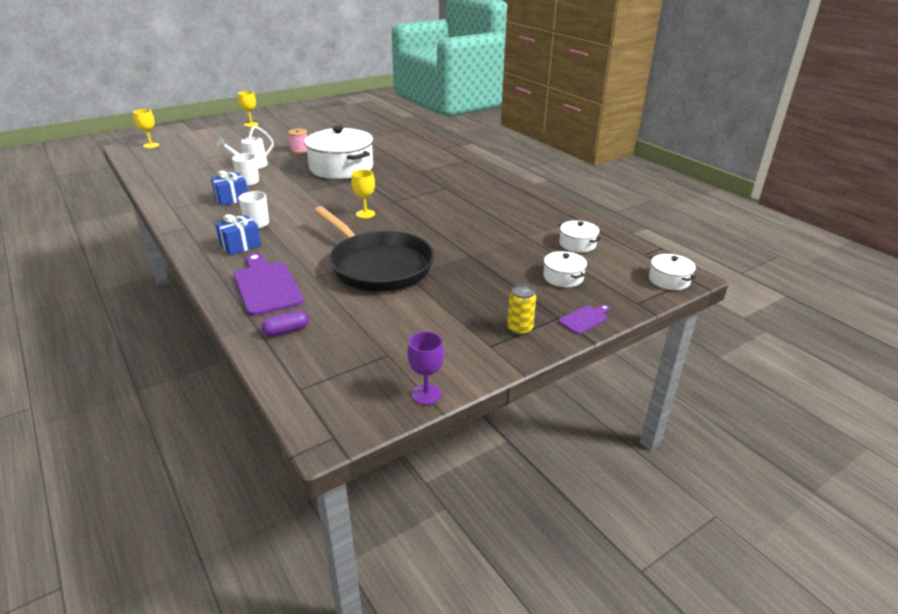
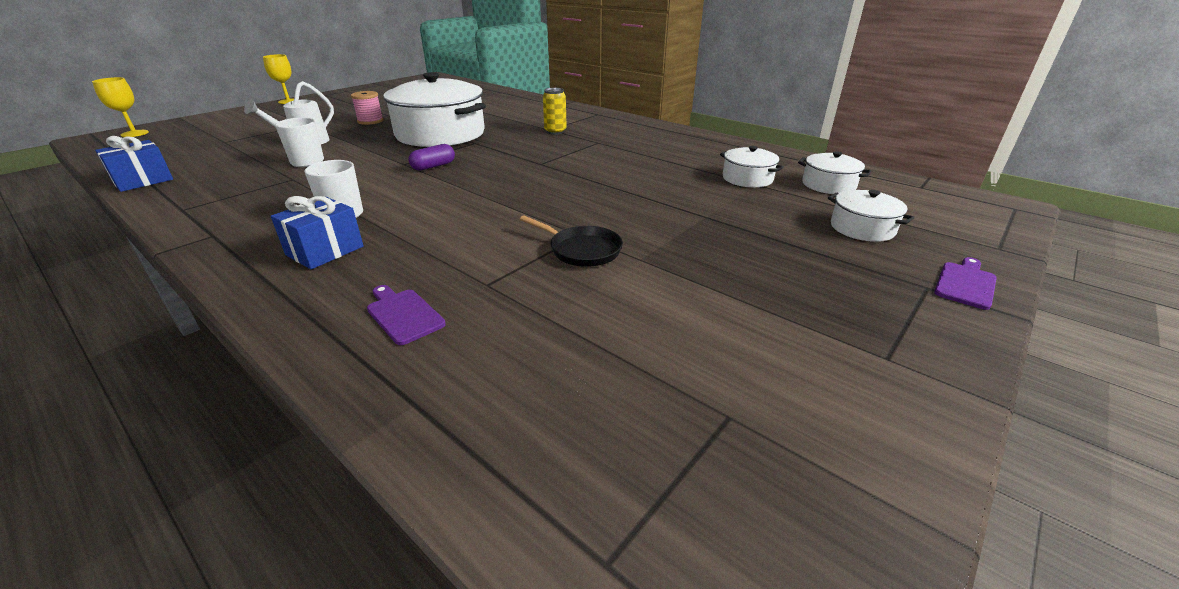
camera: 15 degrees left, 0 degrees up
(232, 199) = (287, 185): blue gift -> blue gift (143, 181)
(266, 286) = (403, 314): purple cutting board -> purple cutting board, size x0.49
(286, 331) = (489, 403): purple capsule -> purple capsule (433, 166)
(365, 214) = (510, 182): yellow goblet -> none
(378, 265) = (581, 250): black pan -> black pan, size x0.42
(426, 394) = (889, 502): purple goblet -> none
(519, 329) = (897, 317): yellow can -> yellow can (555, 131)
(669, 280) = (992, 213): white pot -> white pot (747, 178)

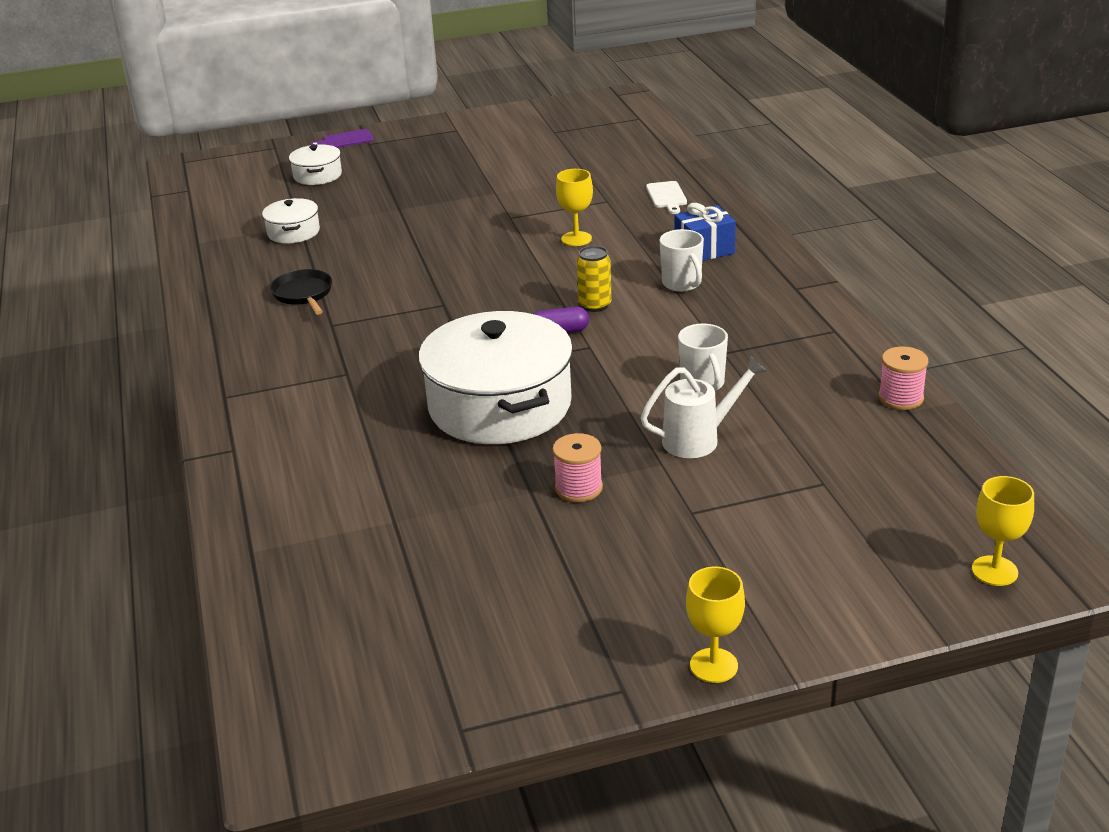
camera: 145 degrees left, 0 degrees up
(143, 181) = (900, 398): blue gift -> pink spool
(403, 314) = (667, 196): purple cutting board -> white cutting board
(482, 230) = (576, 239): none -> yellow goblet
(555, 131) = (347, 364): yellow can -> yellow can (595, 305)
(581, 250) = (523, 207): black pan -> black pan (303, 294)
(828, 185) = (248, 209): white pot -> none

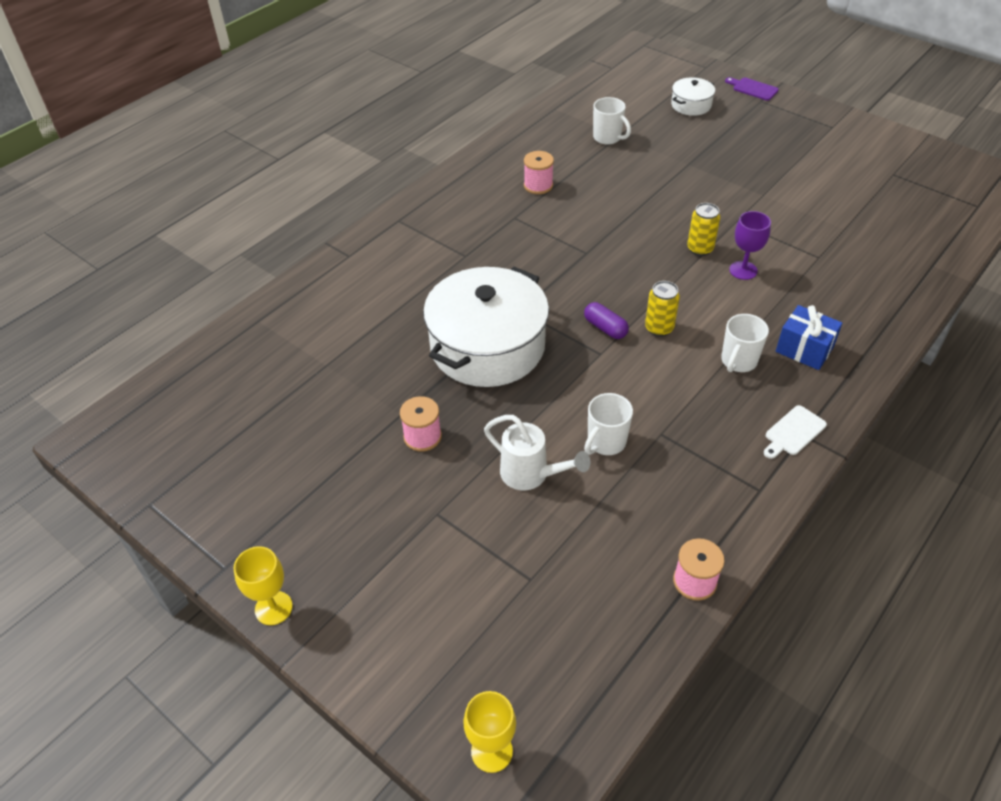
camera: 55 degrees right, 15 degrees up
(293, 232) = (608, 138): white pot -> white mug
(303, 294) = (538, 185): black pan -> pink spool
(521, 247) = (700, 249): none -> yellow can
(576, 239) = (743, 270): yellow goblet -> purple goblet
(667, 196) = (866, 286): white cutting board -> white cutting board (793, 432)

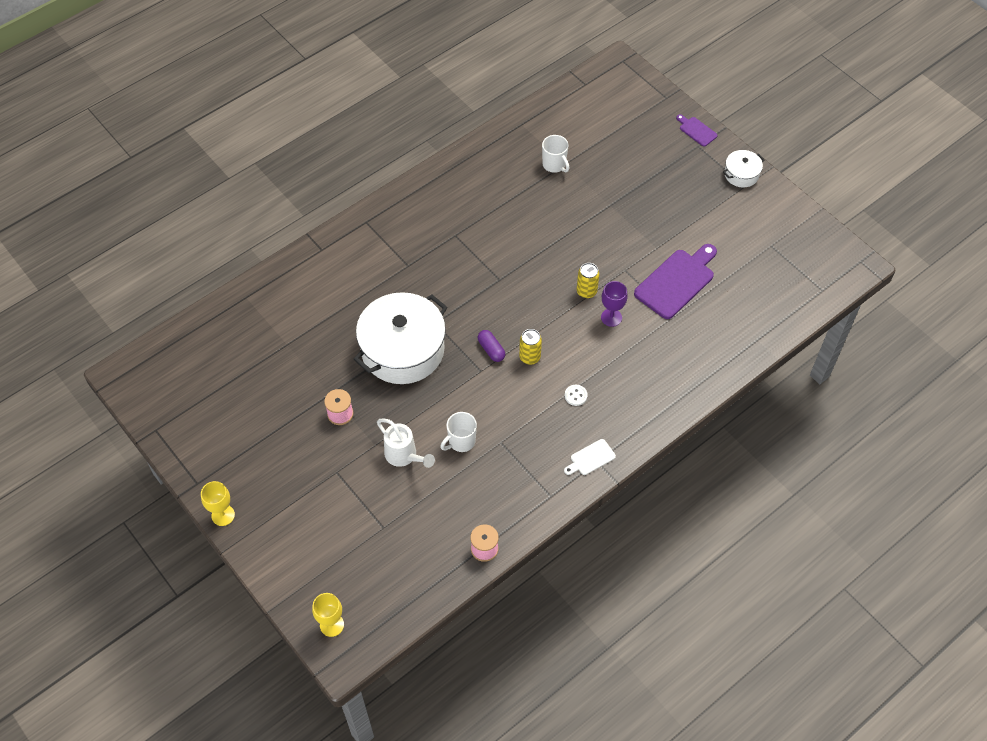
camera: 10 degrees right, 10 degrees up
(538, 185) = (483, 206): pink spool -> none
(691, 105) = (636, 140): white pot -> white pot (741, 174)
(738, 361) = (575, 395): white mug -> white button
(804, 223) = (677, 282): none -> purple cutting board
(804, 349) = (627, 394): blue gift -> none

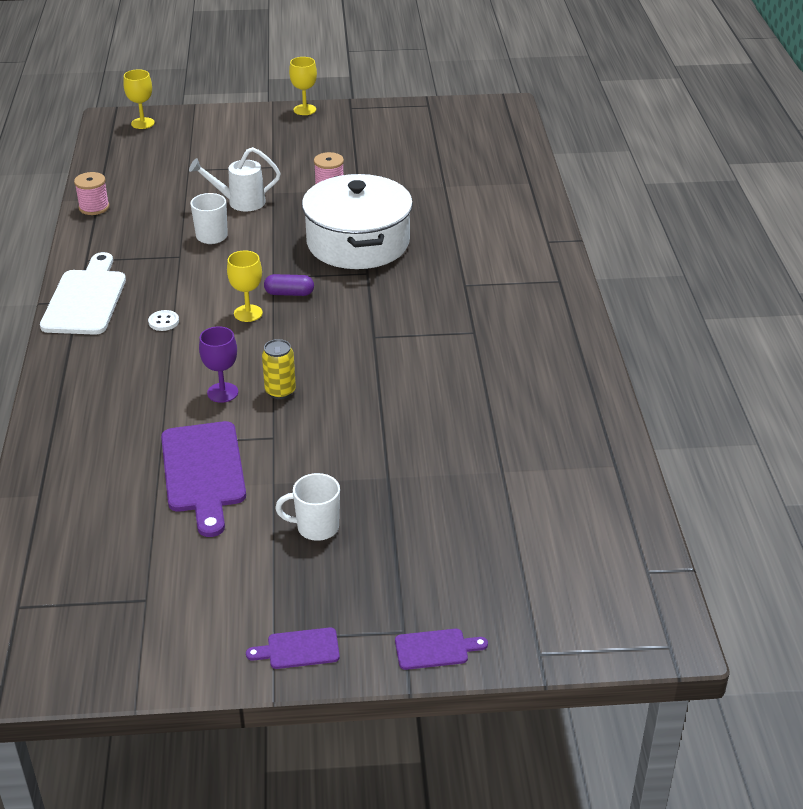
camera: 125 degrees right, 20 degrees down
(530, 357) = (248, 313): yellow can -> yellow goblet
(554, 165) = (509, 461): white mug -> white mug (316, 527)
(590, 458) = (86, 299): white cutting board -> white cutting board, size x2.03
(741, 174) = (299, 649): white pot -> purple cutting board

